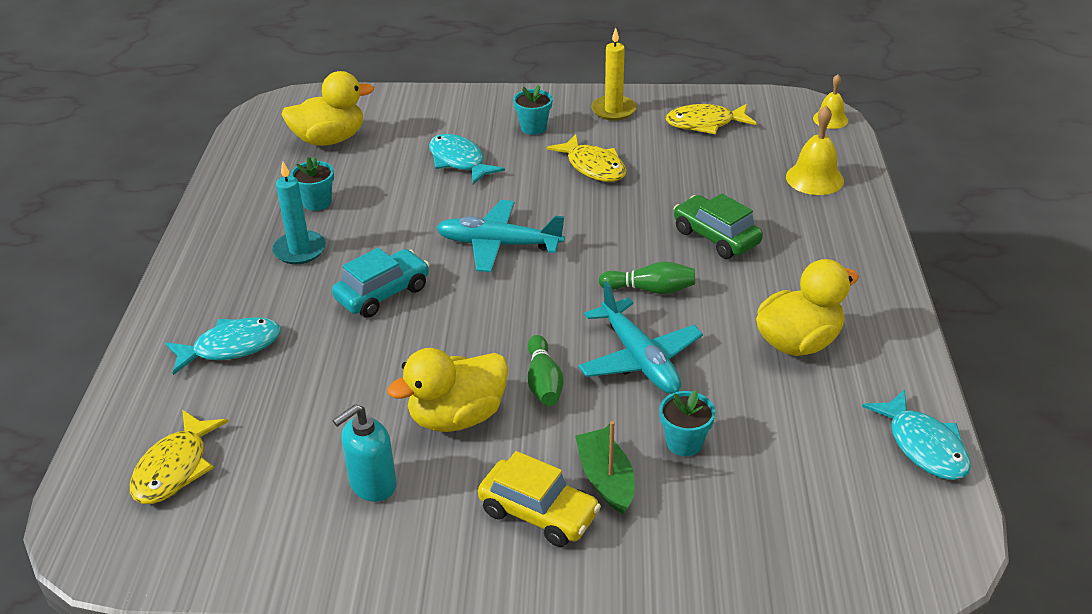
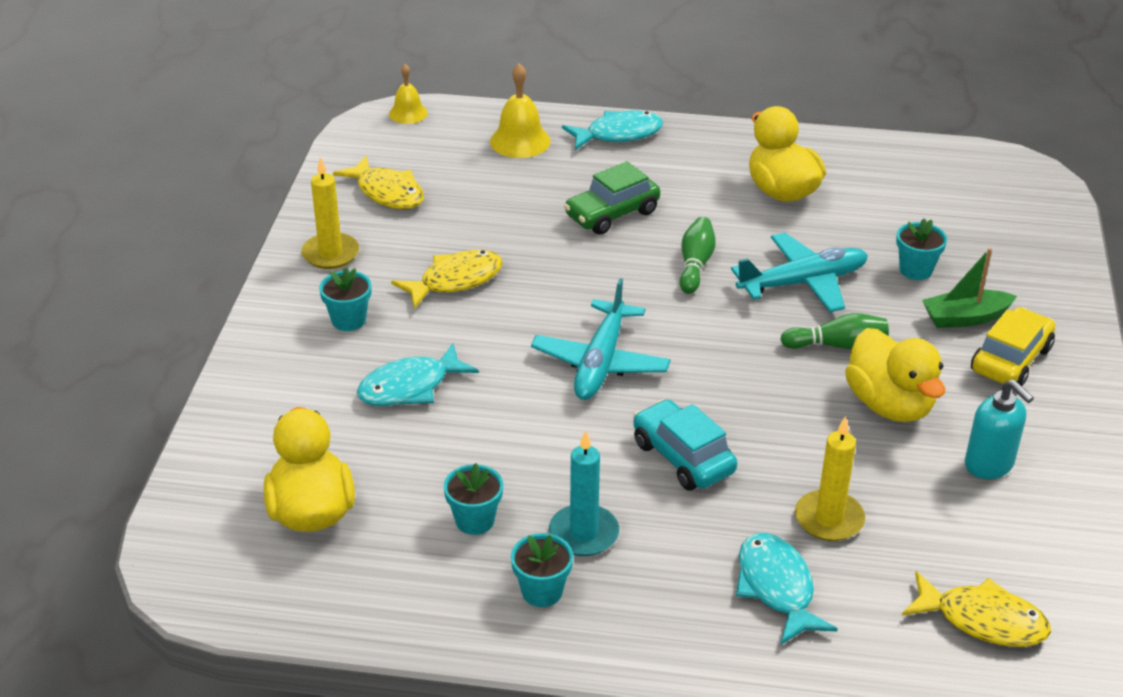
camera: 85 degrees left, 0 degrees up
(244, 236) = (542, 591): none -> turquoise flower pot
(305, 376) = (829, 519): none -> yellow candle
(705, 124) = (387, 192): yellow fish -> yellow fish turned 45 degrees counterclockwise
(923, 446) = (910, 154): turquoise fish -> turquoise fish (618, 134)

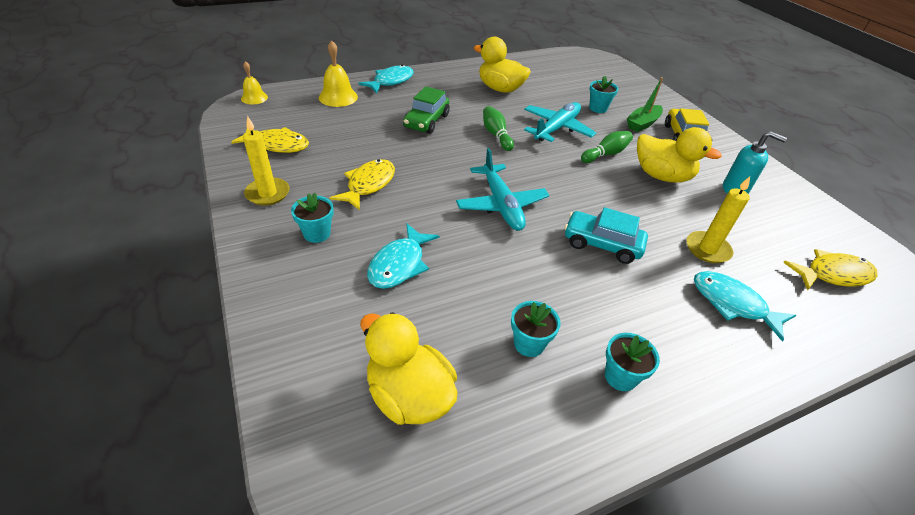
camera: 35 degrees left, 5 degrees up
(583, 533) = (601, 320): turquoise candle -> none

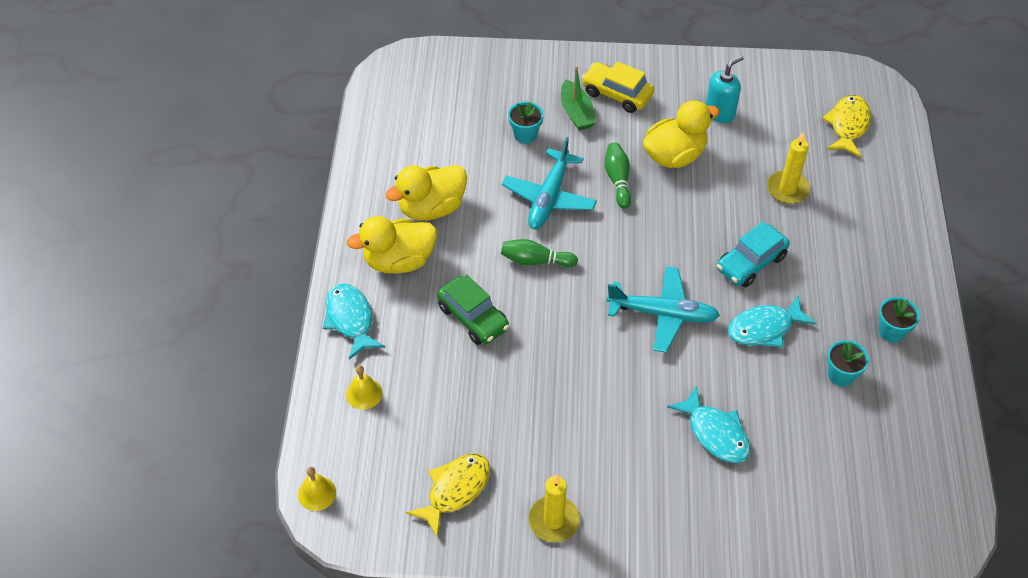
camera: 60 degrees left, 10 degrees up
(317, 233) = (642, 490): turquoise flower pot -> none
(338, 97) = (364, 393): yellow bell -> yellow bell, size x0.65
(368, 184) = (578, 419): yellow fish -> none
(409, 395) = (861, 476): yellow duck -> yellow duck (399, 261)
(556, 128) = (549, 197): turquoise plane -> turquoise plane turned 135 degrees counterclockwise
(732, 304) = (852, 215): turquoise fish -> turquoise fish (764, 328)

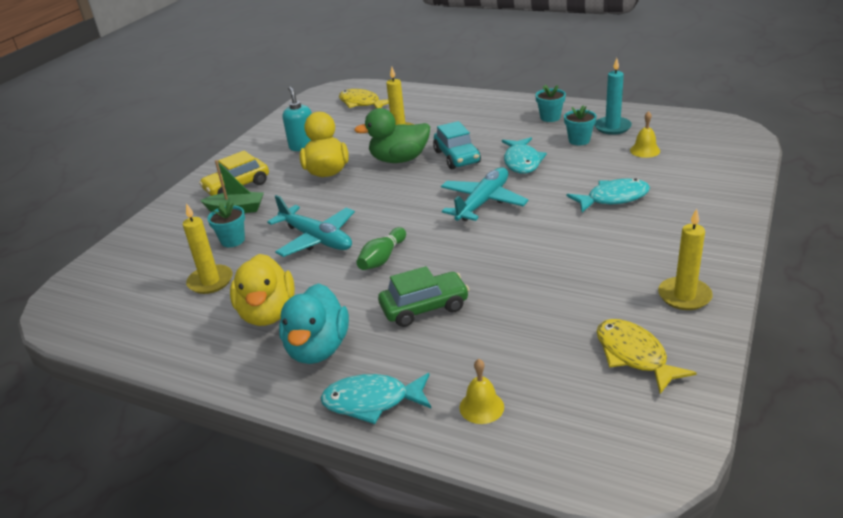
camera: 65 degrees left, 20 degrees down
(317, 493) = (610, 475): yellow bell -> yellow bell (645, 150)
(399, 261) = (318, 348): yellow duck -> turquoise duck
(461, 148) = (210, 281): none -> yellow candle
(617, 180) = (328, 201): green bowling pin -> none
(724, 211) = (399, 159): none -> green duck
(892, 404) = (612, 127): none -> turquoise candle

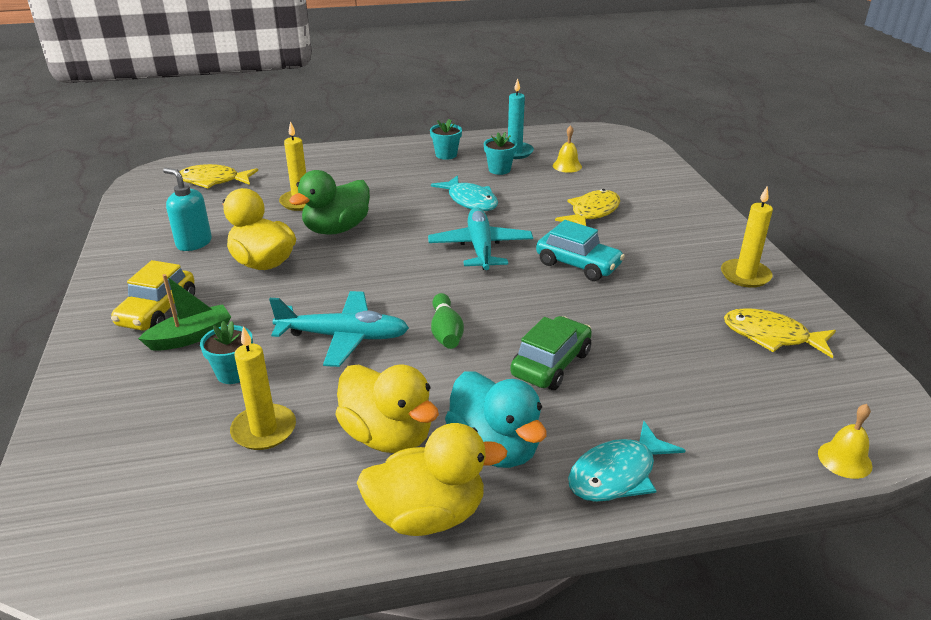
camera: 40 degrees left, 0 degrees up
(233, 370) = (427, 515): none -> yellow duck
(457, 157) = (398, 212): turquoise car -> turquoise car (578, 265)
(481, 407) = (717, 432): yellow bell -> yellow bell (844, 459)
(613, 198) = (592, 212): turquoise fish -> yellow fish

